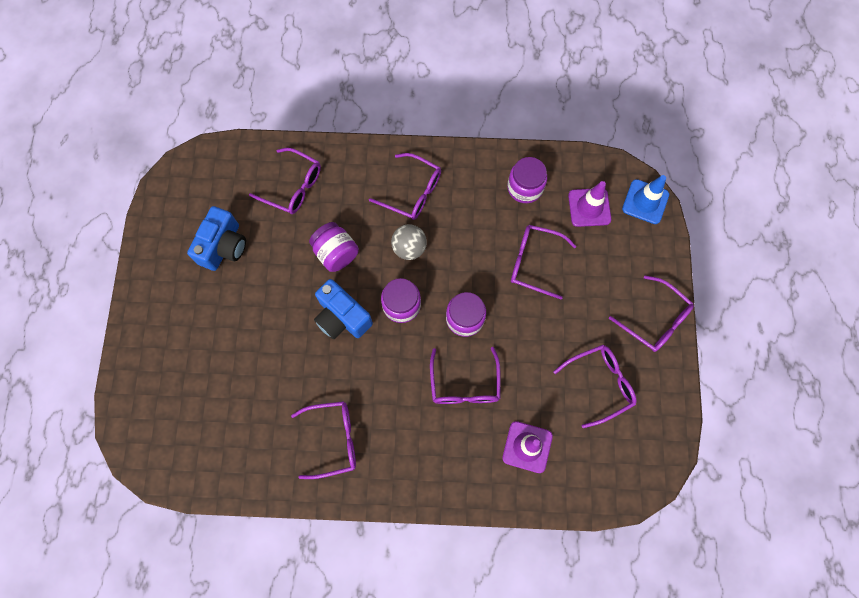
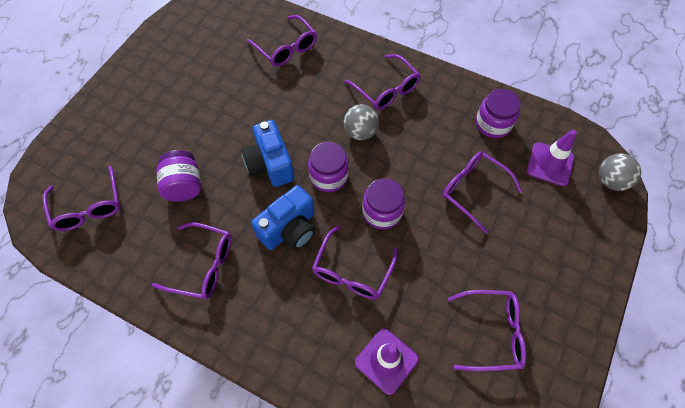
camera: 25 degrees right, 10 degrees down
(224, 246) = (204, 70): blue camera -> blue camera (289, 229)
(336, 253) = (293, 111): purple jar -> purple jar (184, 185)
(645, 202) = (610, 181): blue traffic cone -> grey ball
(654, 319) = (578, 294): purple glasses -> purple glasses (88, 206)

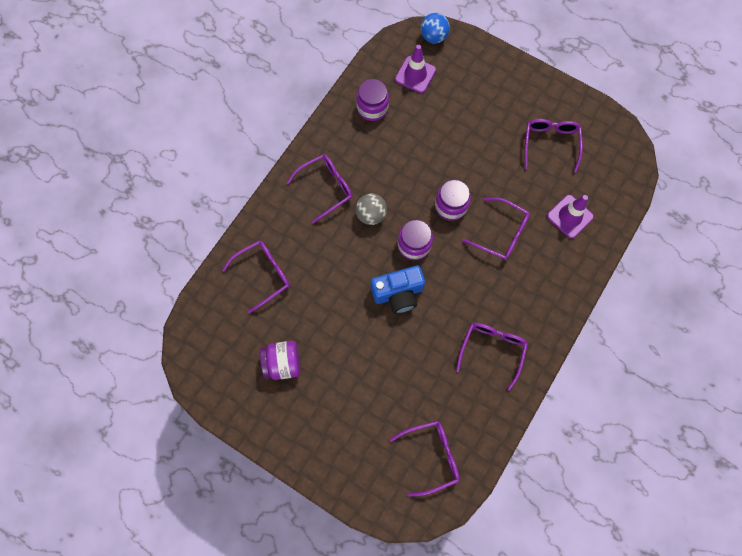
camera: 85 degrees left, 10 degrees up
(184, 185) = (415, 369): purple jar -> purple jar (283, 363)
(289, 229) = (462, 279): blue camera -> none
(474, 191) = (436, 134): purple glasses -> none
(610, 181) = (433, 37): grey ball -> blue ball

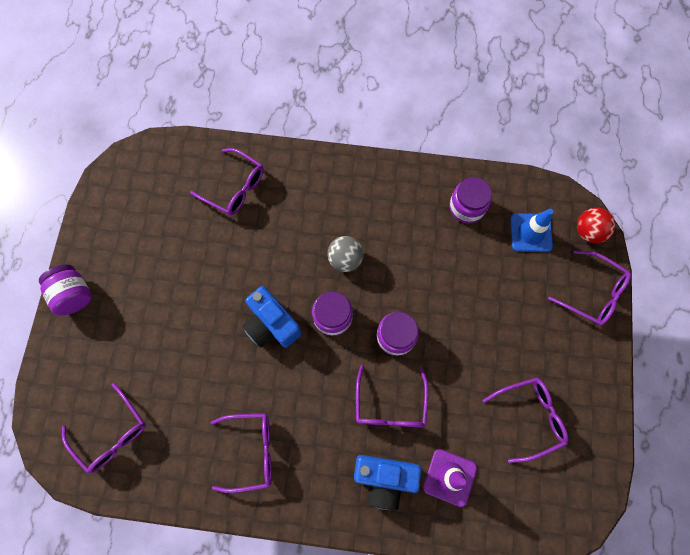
camera: 65 degrees right, 0 degrees up
(283, 363) = (153, 246): purple jar -> purple jar (74, 295)
(325, 188) = (352, 202): purple glasses -> purple glasses (592, 292)
(415, 75) = (531, 233): purple traffic cone -> blue traffic cone
(433, 37) = (588, 231): blue ball -> red ball
(552, 261) = (384, 478): none -> blue camera

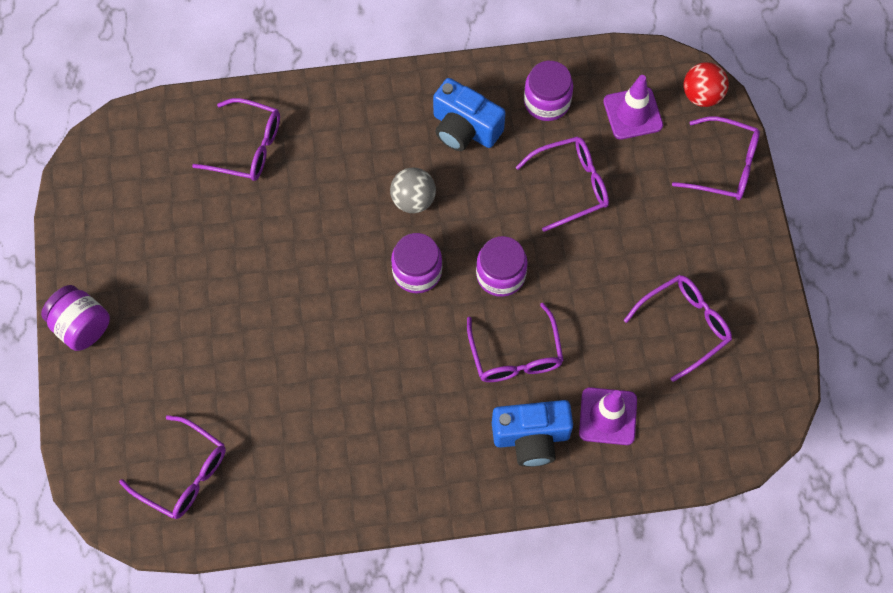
camera: 15 degrees left, 5 degrees down
(250, 451) = (361, 449): purple glasses -> purple glasses (570, 186)
(271, 324) = (344, 299): blue camera -> blue camera (464, 128)
(531, 233) = (633, 113): blue traffic cone -> purple traffic cone

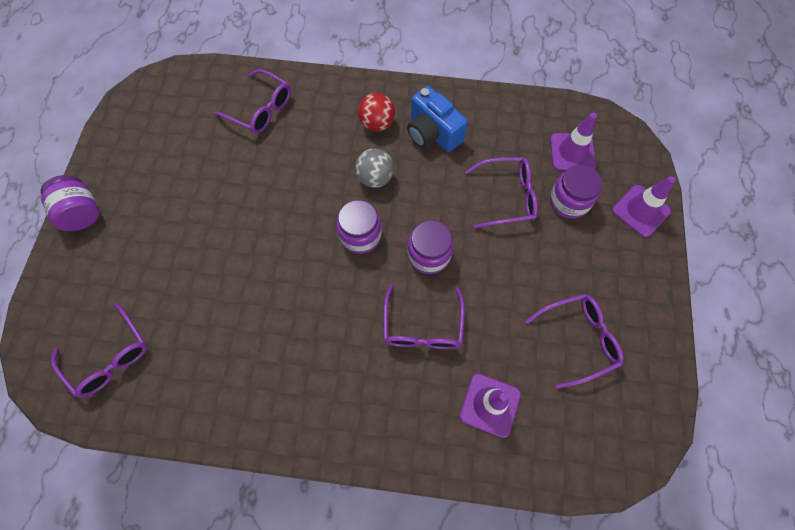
camera: 15 degrees right, 0 degrees up
(531, 437) = (415, 406): blue camera -> none
(547, 101) = (504, 128): purple jar -> purple jar (569, 201)
(702, 95) = (633, 151): red ball -> red ball (377, 123)
(723, 166) = (640, 211): purple glasses -> purple traffic cone

